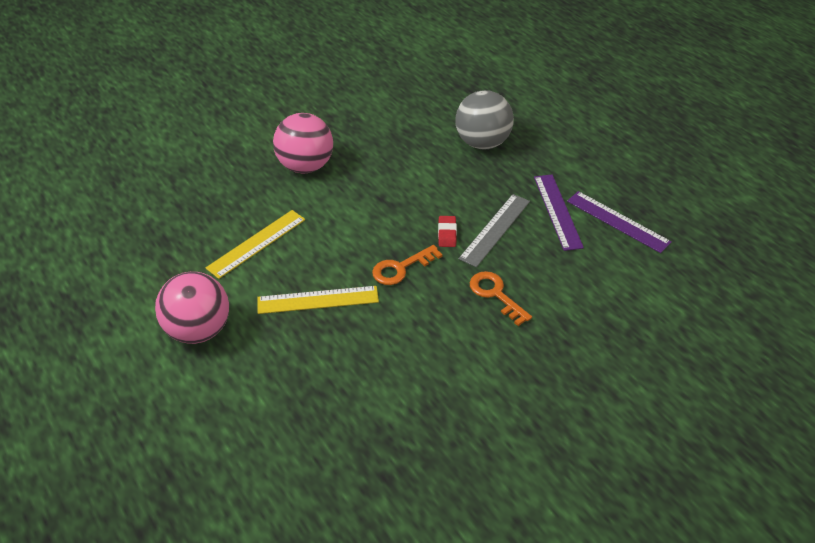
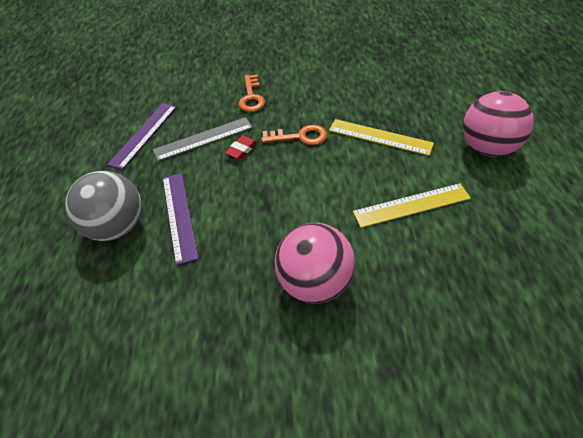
camera: 145 degrees left, 5 degrees up
(617, 221) = (116, 112): purple ruler -> purple ruler (179, 215)

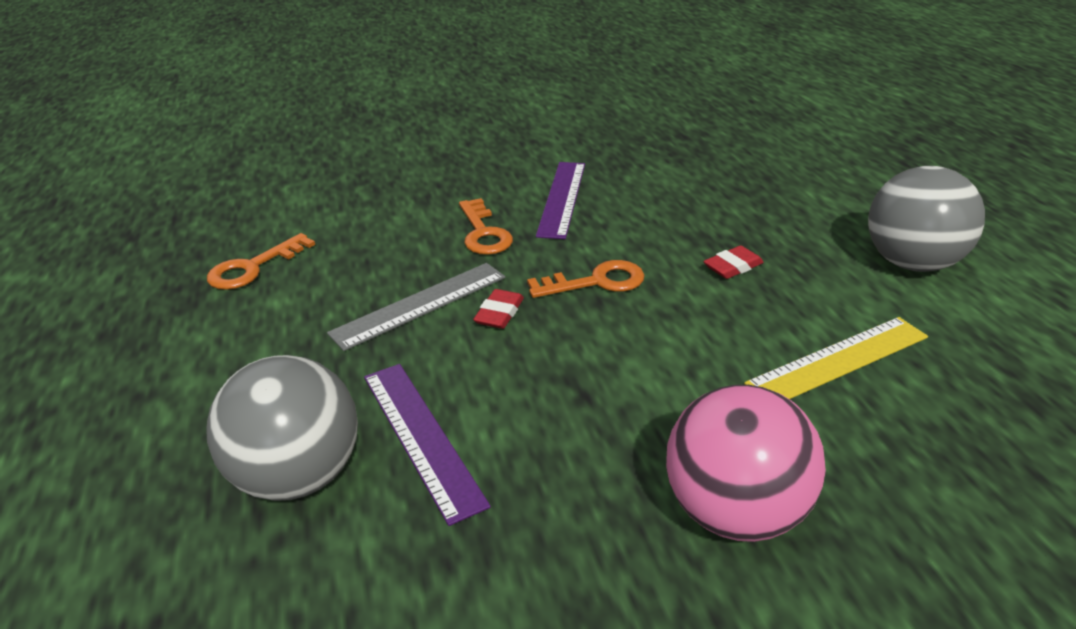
camera: 15 degrees left, 15 degrees down
(128, 105) = (253, 267): none -> orange key
(143, 134) = (300, 311): purple ruler -> purple ruler (561, 198)
(380, 137) = (733, 266): yellow ruler -> red eraser
(487, 148) = (911, 263): pink ball -> grey ball

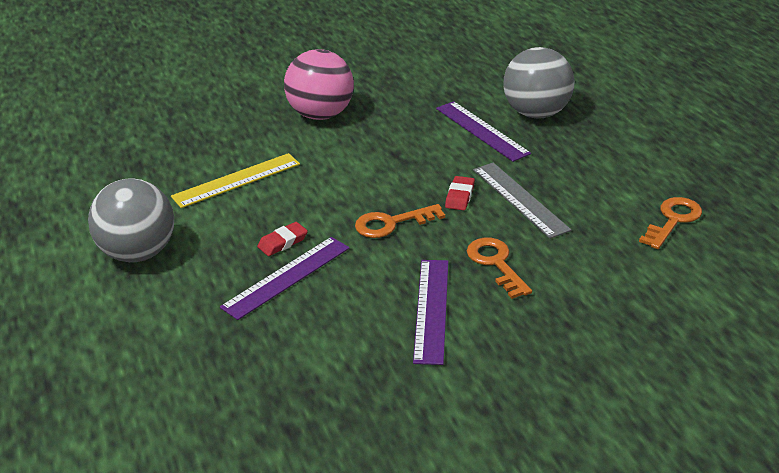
camera: 175 degrees right, 0 degrees up
(420, 304) = (520, 199): grey ruler -> grey ruler turned 75 degrees counterclockwise
(716, 231) = (287, 277): none -> purple ruler

